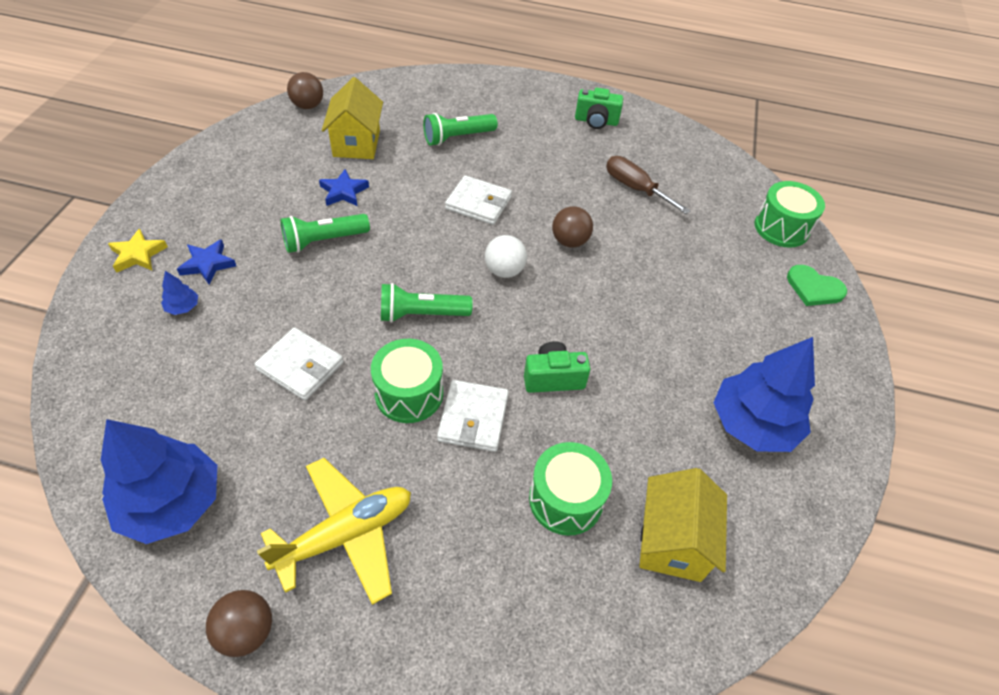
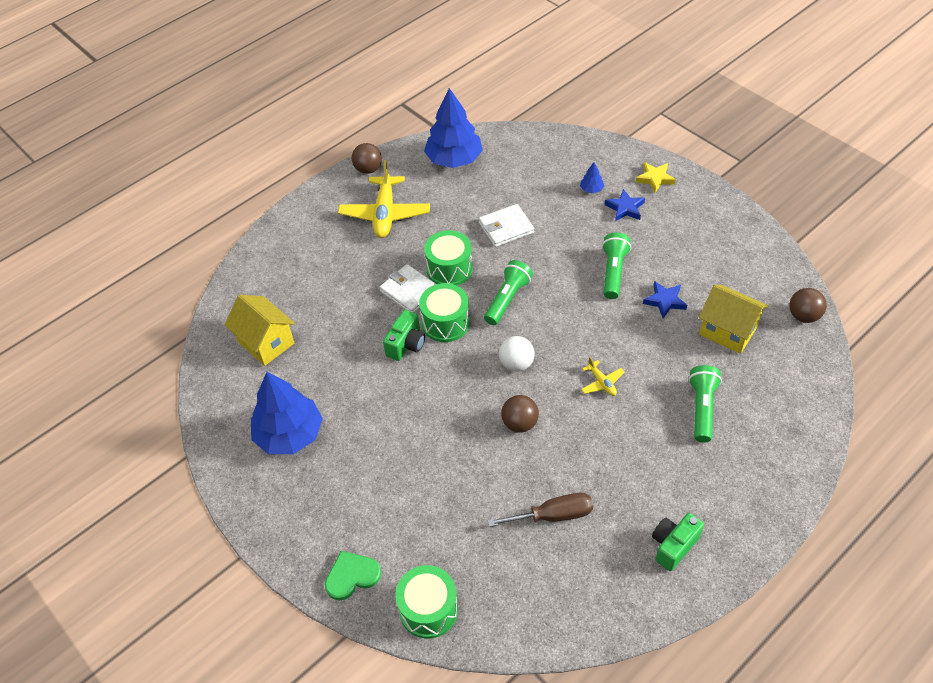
camera: 130 degrees right, 0 degrees up
(478, 203) = (602, 383): white wallet -> yellow plane
(566, 499) = (327, 308): green drum -> green drum (445, 323)

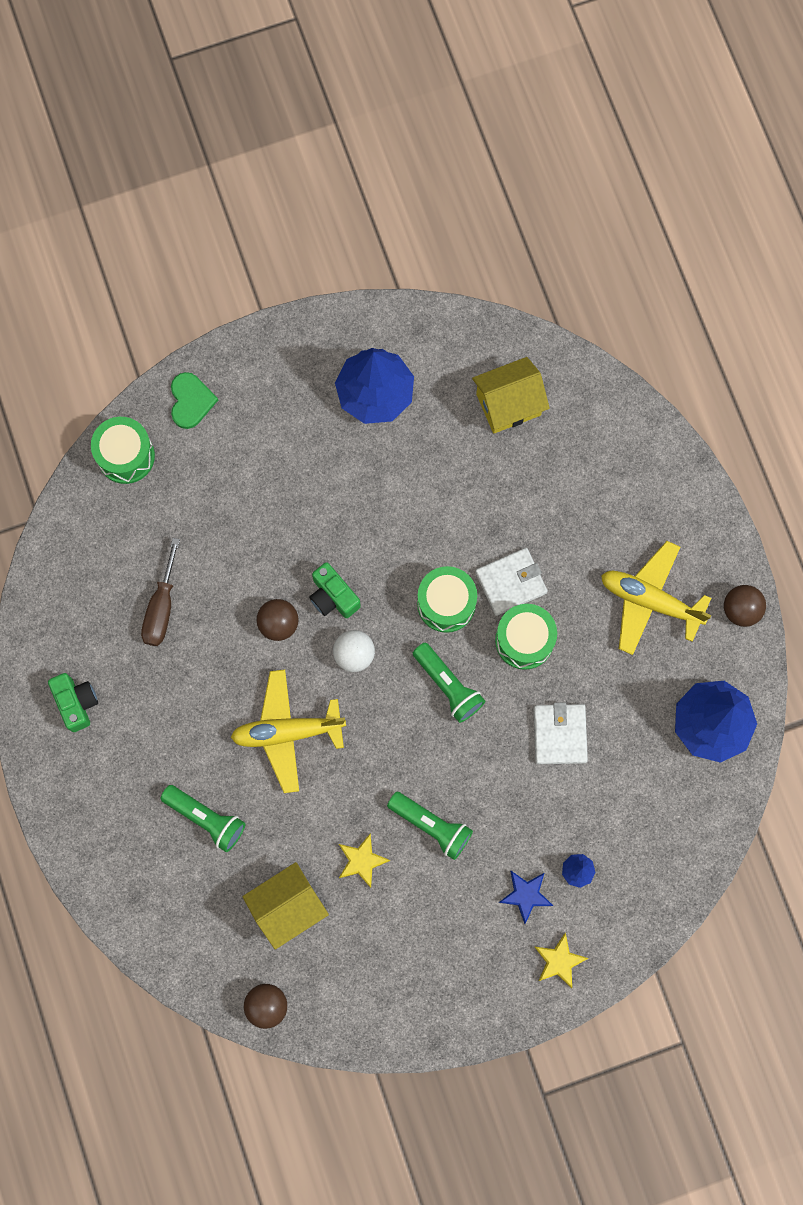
camera: 110 degrees right, 25 degrees up
(406, 344) = (435, 550): green camera -> green camera (333, 596)
(602, 383) = (287, 732): yellow plane -> yellow plane, size x2.16
(665, 301) = (362, 861): blue star -> yellow star

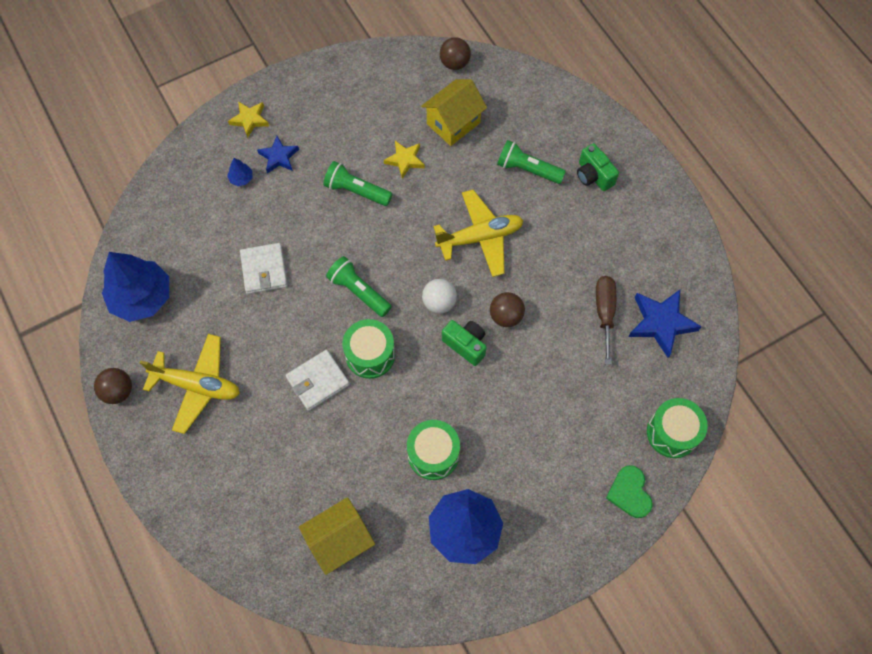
camera: 170 degrees right, 10 degrees down
(76, 703) = (649, 232): green camera -> green camera (593, 176)
(99, 583) = (661, 323): none -> blue star
(524, 640) = (301, 336): green drum -> green drum (433, 454)

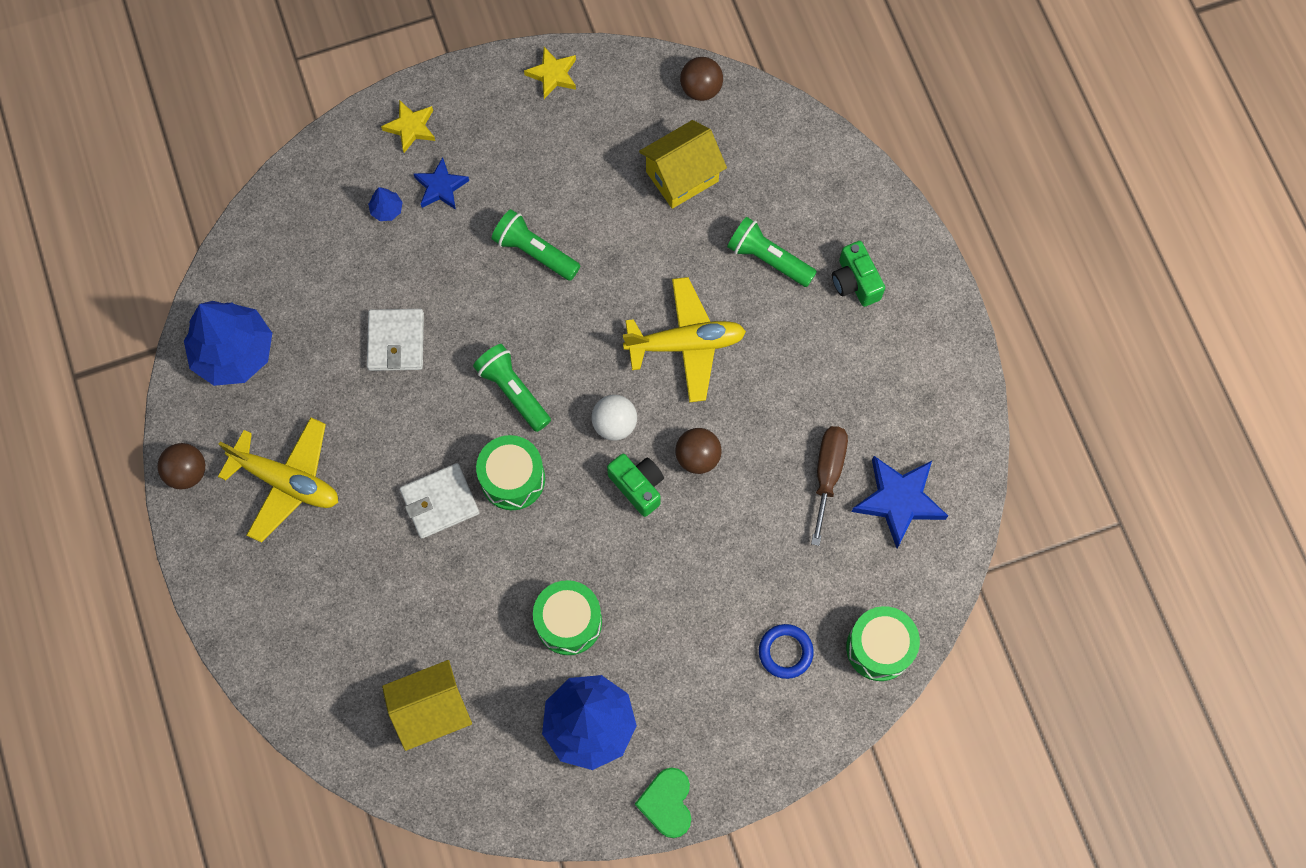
camera: 10 degrees right, 5 degrees up
(405, 160) = (607, 219): yellow star -> yellow star (553, 75)
(602, 448) = (785, 652): none -> blue ring
(630, 493) = (807, 714): green heart -> green heart (667, 803)

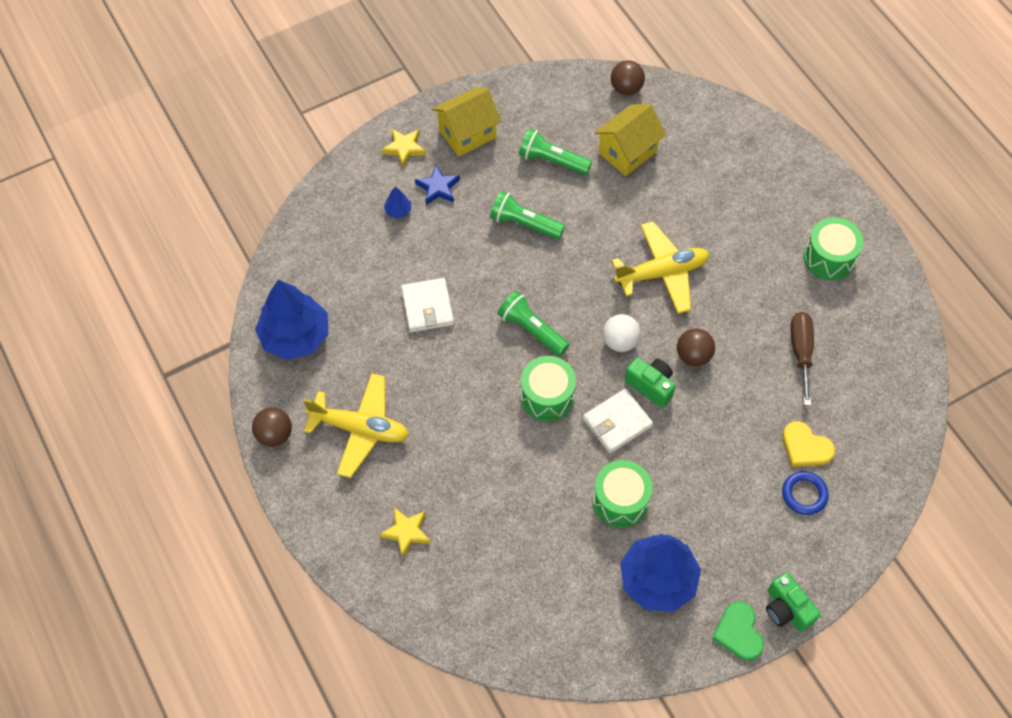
camera: 10 degrees left, 10 degrees down
(432, 710) = (523, 591): yellow house -> yellow house (467, 134)
(440, 502) = (491, 424): white wallet -> white wallet (617, 422)
(553, 75) = (508, 95): yellow star -> yellow star (406, 532)
(768, 259) = (710, 201): green flashlight -> green flashlight (552, 161)
(802, 594) = (805, 447): none -> yellow heart
(855, 282) = (783, 207): green camera -> green camera (786, 609)
(879, 648) = (879, 478): green drum -> green drum (829, 258)
(899, 501) = (863, 363): blue star -> none

